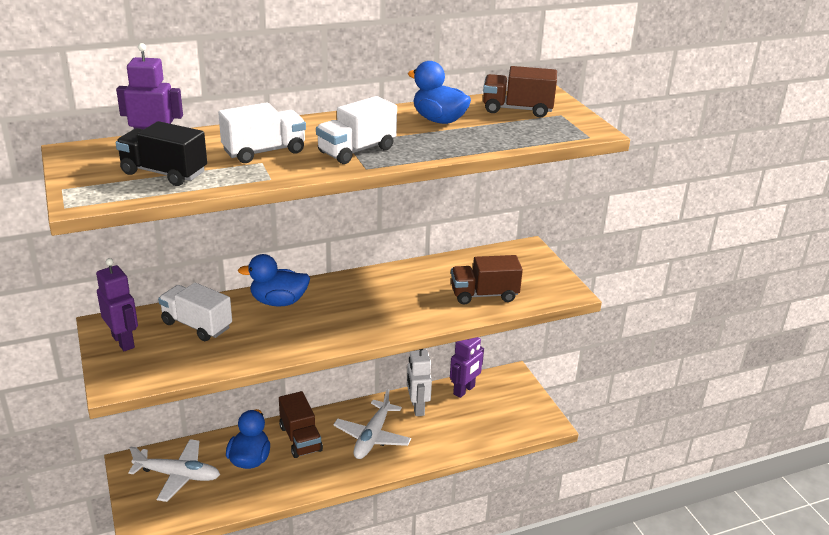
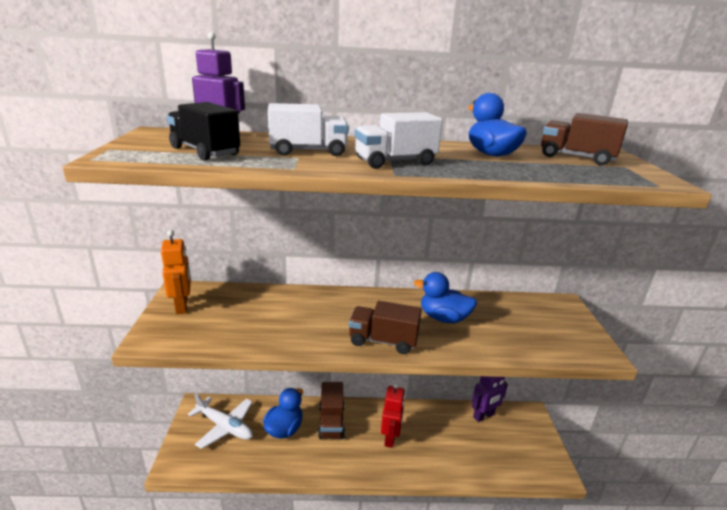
camera: 20 degrees right, 5 degrees down
(123, 341) = (182, 306): purple robot -> orange robot
(197, 325) = (246, 306): white truck -> none
(278, 302) = (322, 301): blue duck -> blue duck (443, 318)
(372, 437) = (390, 438): white plane -> red robot
(417, 407) = (438, 421): white robot -> none
(484, 295) = (511, 336): brown truck -> brown truck (383, 341)

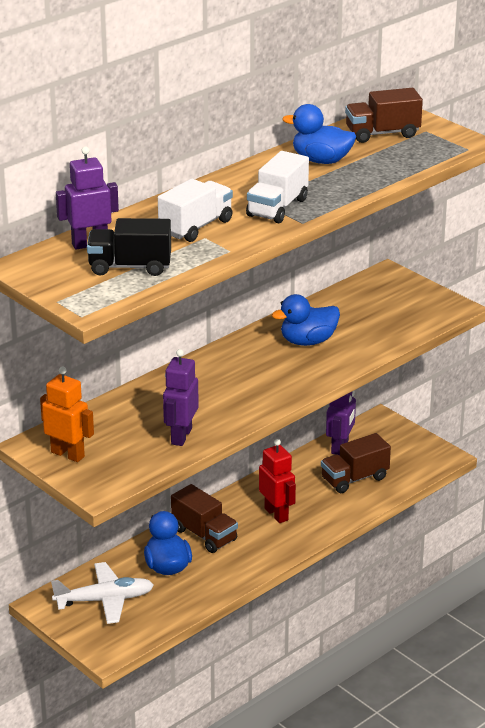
camera: 40 degrees left, 5 degrees up
(258, 334) = (181, 436): none -> purple robot
(383, 341) = (286, 386): brown truck -> brown truck (354, 479)

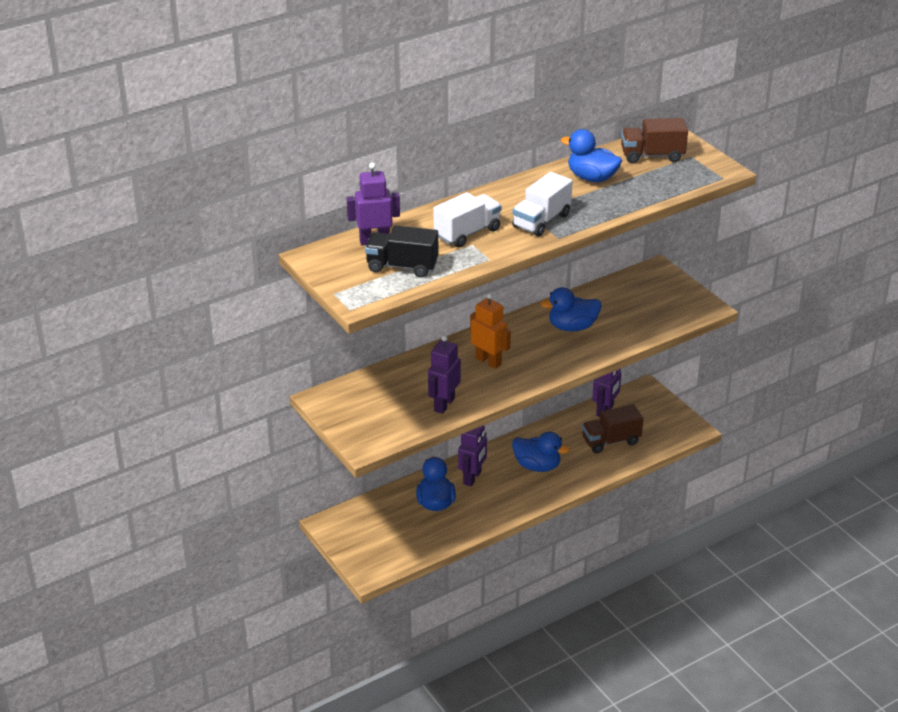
camera: 10 degrees right, 5 degrees up
(68, 454) = (347, 410): orange robot -> orange robot (488, 361)
(105, 600) = (378, 526): white plane -> none
(204, 535) = (472, 478): brown truck -> purple robot
(276, 514) = (537, 466): red robot -> blue duck

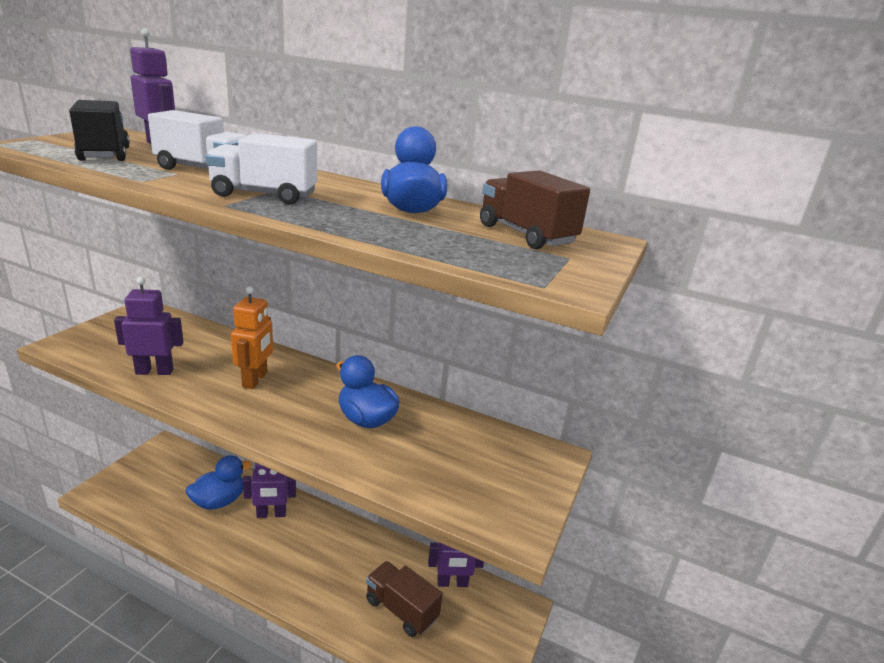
camera: 55 degrees right, 10 degrees down
(537, 466) = (317, 558): blue duck -> none

